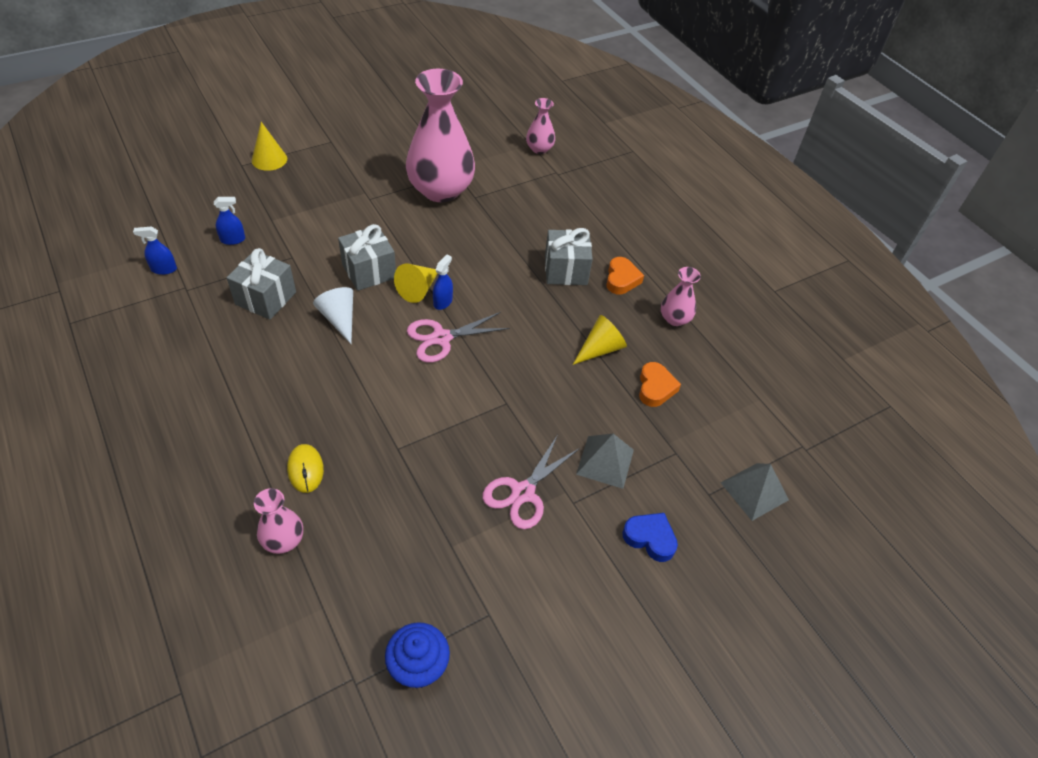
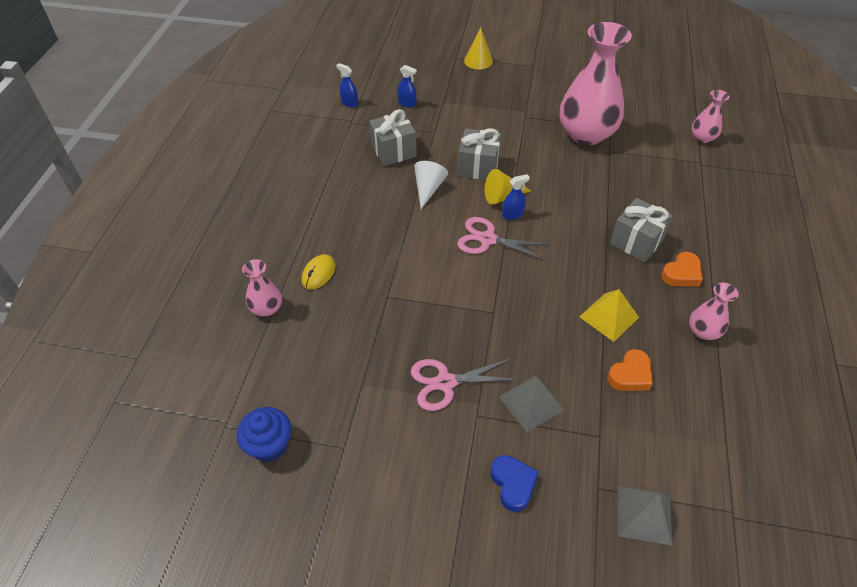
camera: 45 degrees right, 0 degrees up
(600, 349) = (609, 317): yellow cone -> yellow pyramid

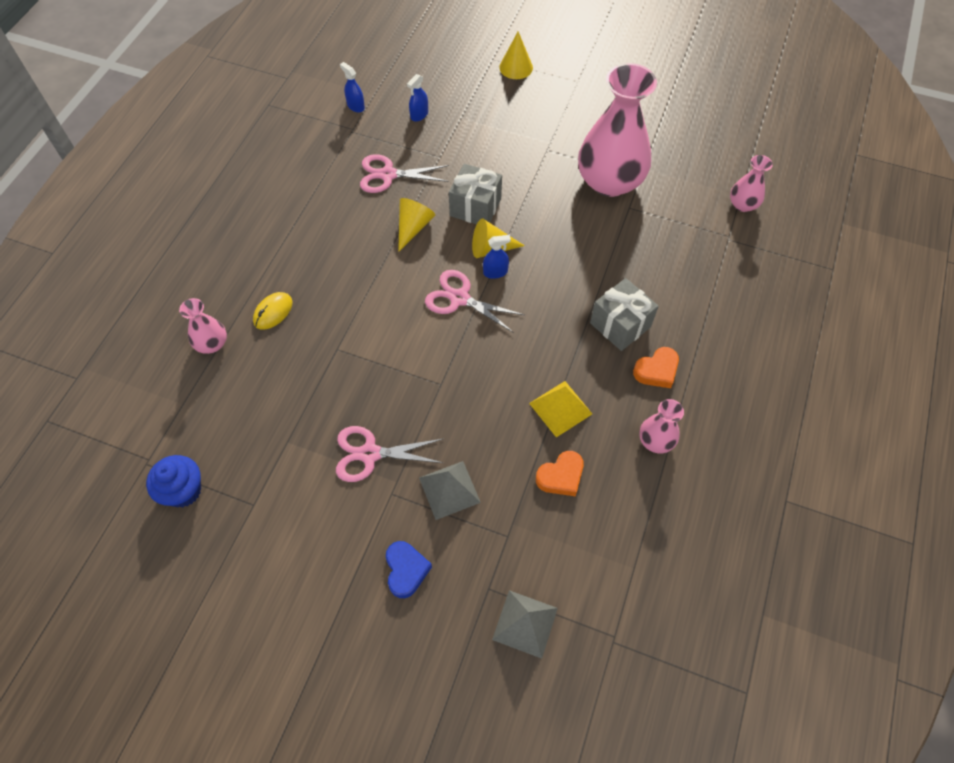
camera: 10 degrees right, 10 degrees up
(393, 151) = (388, 175): grey gift -> pink scissors
(407, 103) = (419, 115): blue spray bottle -> blue spray bottle turned 90 degrees clockwise
(428, 188) = (413, 227): white cone -> yellow cone

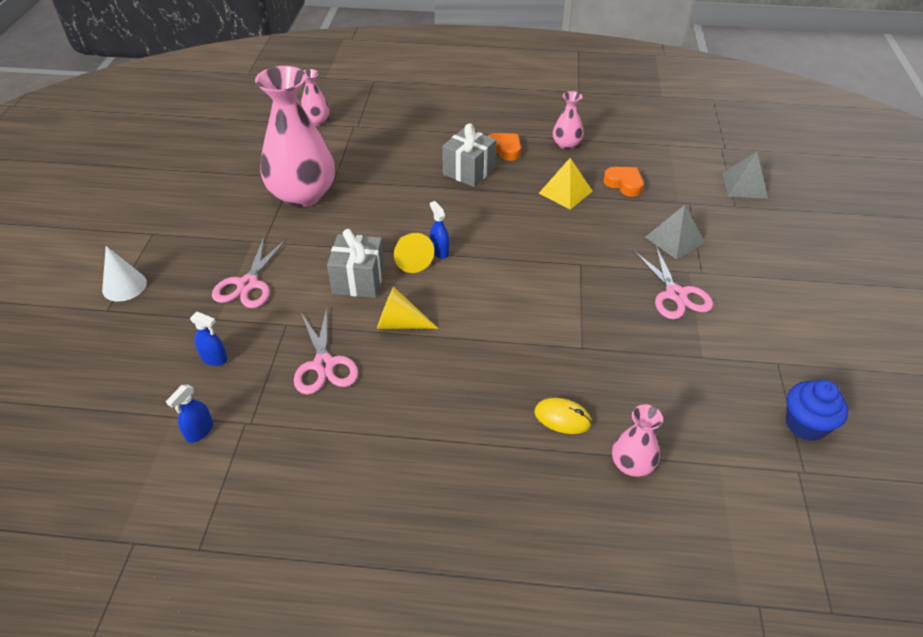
camera: 105 degrees left, 15 degrees down
(406, 570) = (755, 250): blue heart -> none
(459, 298) = (480, 270): pink scissors -> pink scissors (247, 284)
(516, 67) = (124, 286): yellow cone -> white cone

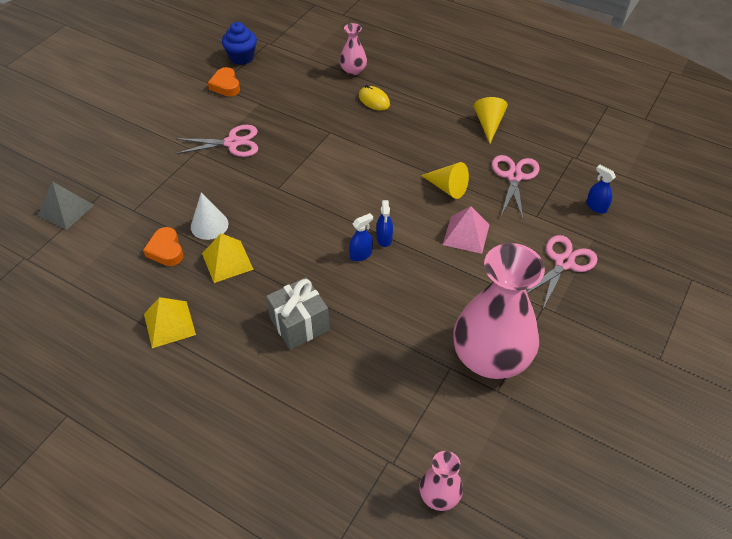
camera: 155 degrees left, 5 degrees up
(124, 286) = (679, 299): white cone -> white cone (209, 225)
(199, 431) = (607, 162): blue spray bottle -> blue spray bottle (361, 254)
(358, 280) = (466, 234): grey gift -> pink pyramid
(411, 259) = (413, 239): yellow cone -> yellow cone (489, 124)
(504, 149) = (239, 343): orange heart -> orange heart (225, 85)
(566, 144) = (169, 324): pink vase -> yellow pyramid
(674, 239) = (185, 182): grey pyramid -> none
(675, 294) = (232, 143): pink scissors -> pink scissors turned 75 degrees clockwise

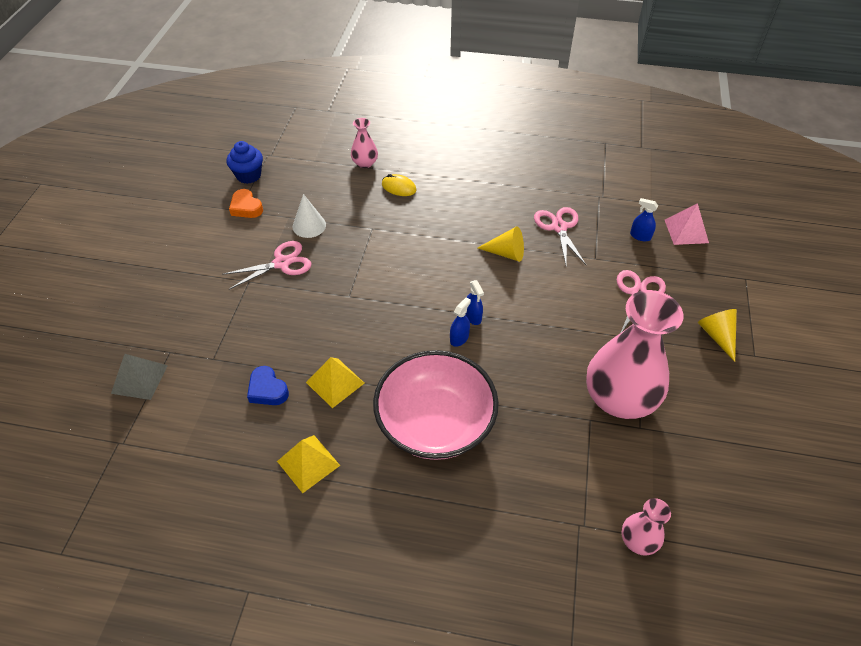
camera: 20 degrees left, 0 degrees up
(166, 250) = (267, 390): orange heart -> blue heart
(209, 225) = (299, 352): white cone -> white cone (309, 225)
(299, 324) = (435, 423): grey gift -> pink bowl
(466, 234) = (543, 292): pink pyramid -> pink pyramid (686, 231)
(489, 124) = (513, 184): yellow cone -> yellow cone (717, 336)

